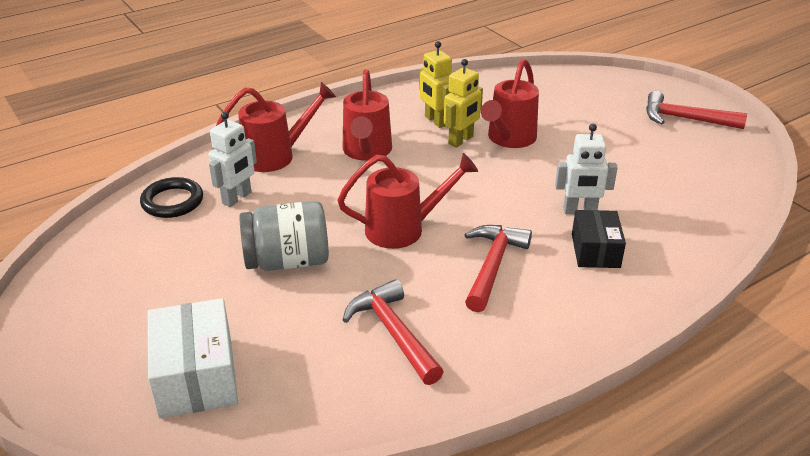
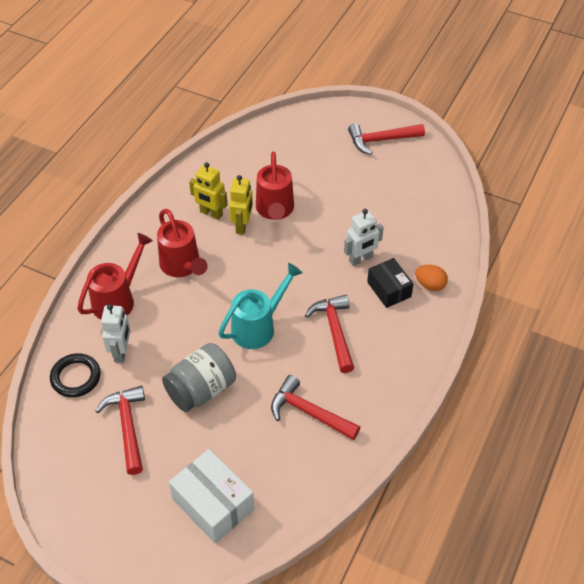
camera: 30 degrees left, 15 degrees up
(179, 262) = (127, 426): none -> red hammer
(403, 229) = (258, 327): red watering can -> turquoise watering can
(656, 265) = (430, 285): none -> orange egg

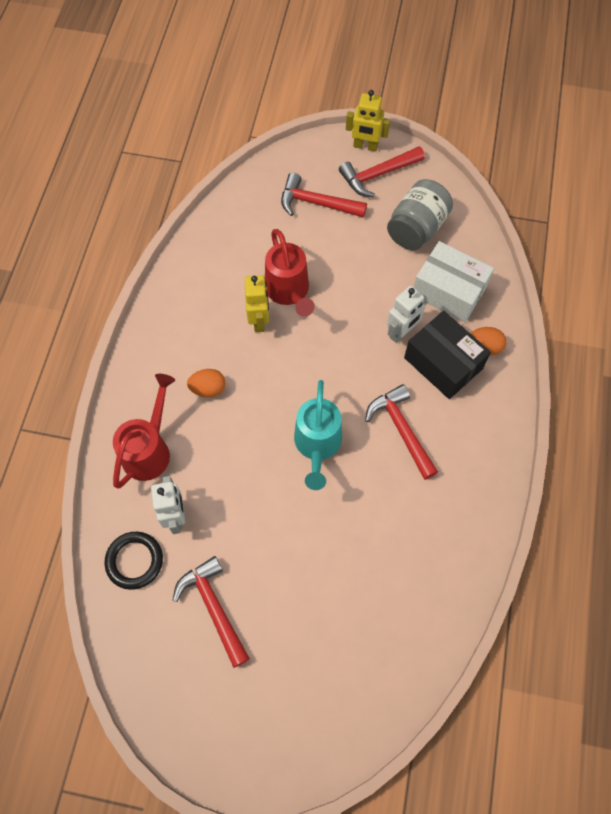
camera: 15 degrees left, 15 degrees up
(182, 266) = (208, 389): red watering can -> orange egg
(201, 390) = (280, 540): grey jar -> grey jar (416, 228)
(211, 213) = (219, 313): yellow robot -> yellow robot (365, 146)
(213, 504) = (338, 676): white box -> white box (449, 291)
(258, 327) = (317, 445): turquoise watering can -> turquoise watering can turned 150 degrees clockwise
(309, 412) = (404, 537): red hammer -> red hammer (316, 203)
(389, 289) = (443, 363): black box -> black box, size x1.51

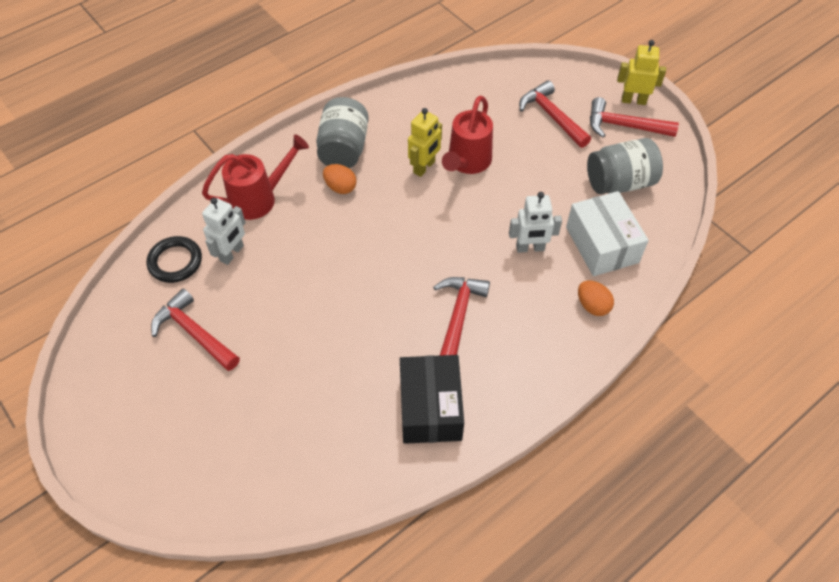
camera: 40 degrees right, 10 degrees down
(177, 352) = (344, 149): none -> grey jar
(213, 607) = (194, 332): red hammer -> red hammer turned 60 degrees counterclockwise
(317, 445) = (380, 280): turquoise watering can -> none
(365, 146) = (633, 100): yellow robot -> yellow robot turned 135 degrees clockwise
(443, 363) = (543, 293): black box -> black box (430, 408)

